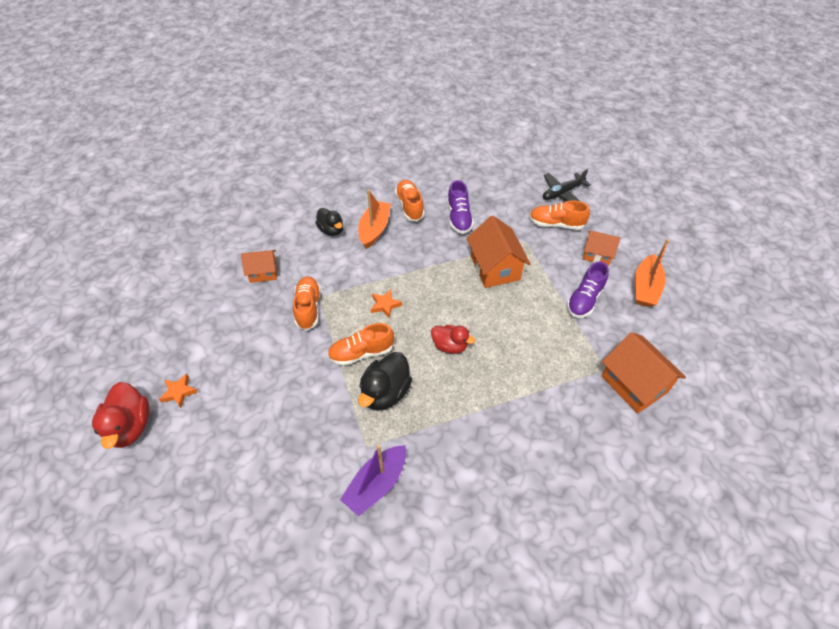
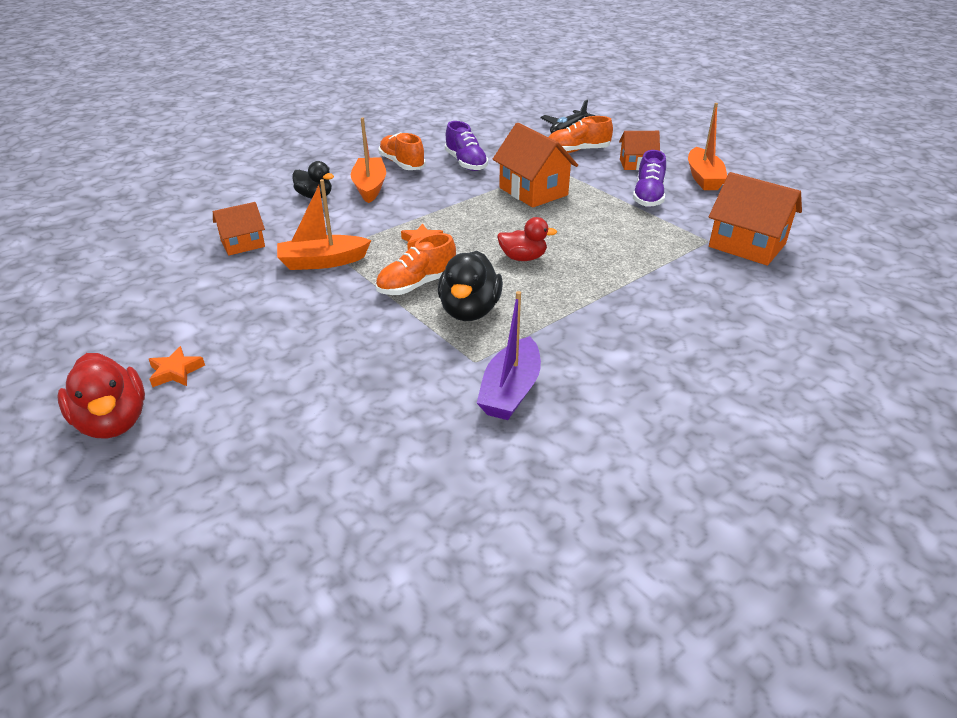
camera: 20 degrees left, 15 degrees down
(308, 308) = (322, 262): orange shoe -> orange boat

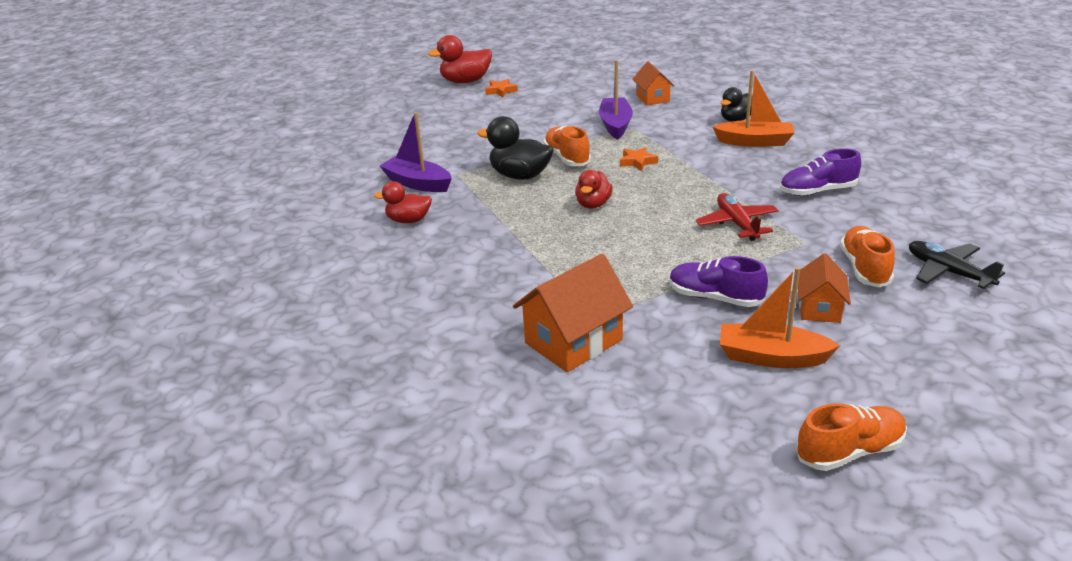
camera: 105 degrees right, 5 degrees down
(322, 262) = (615, 125): orange boat -> purple boat
(402, 164) = (813, 157): orange shoe -> orange shoe (849, 451)
(533, 191) = (737, 224): orange house -> red plane
(608, 376) = (408, 220): none -> red duck

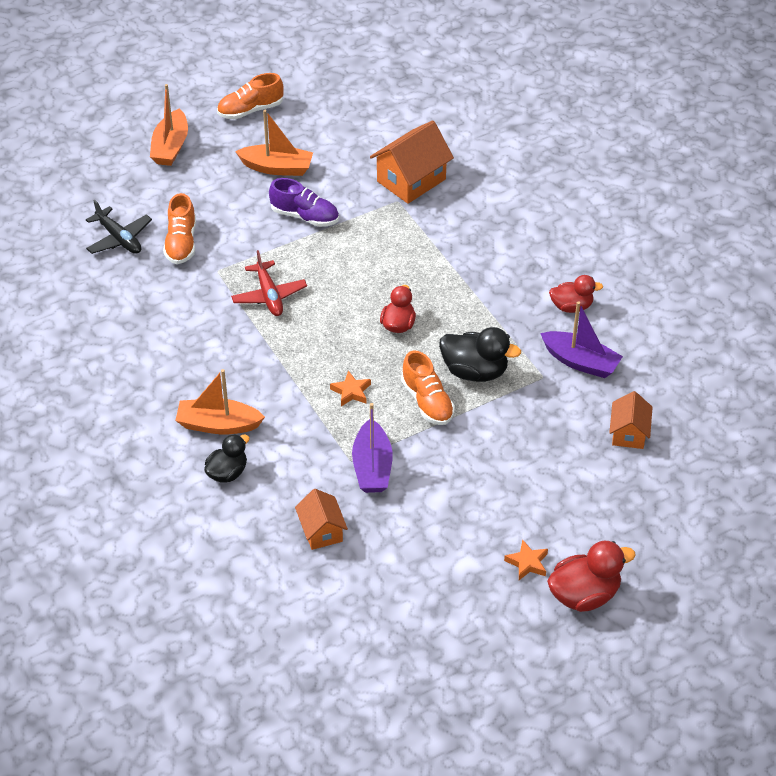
camera: 175 degrees right, 15 degrees up
(817, 191) = (182, 338): purple shoe -> none
(819, 308) = (230, 206): orange house -> orange house (628, 433)
(953, 387) = (170, 147): none -> orange boat

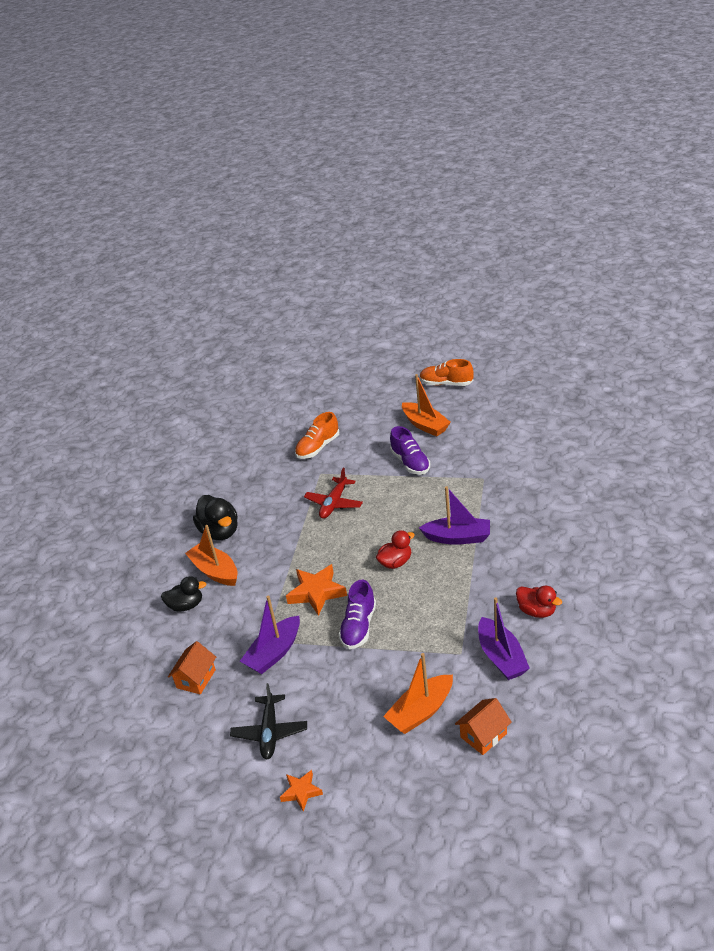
camera: 45 degrees right, 10 degrees down
(119, 238) = (286, 430): black plane -> black plane (270, 732)
(170, 147) = (374, 388): orange boat -> orange boat (421, 711)
(351, 391) = (316, 592): orange star -> orange star, size x1.71
(411, 180) = (507, 468): orange house -> none
(427, 402) = (359, 627): orange shoe -> purple shoe
(433, 272) = (458, 538): none -> purple boat
(475, 371) = (414, 622): black duck -> black duck (220, 532)
(584, 595) = (315, 847): red duck -> none

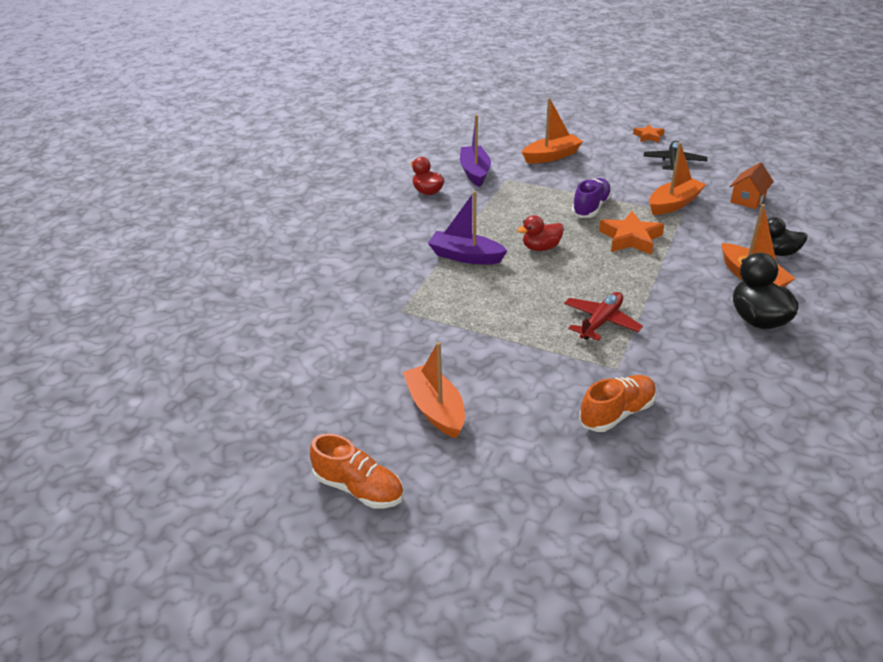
camera: 170 degrees left, 0 degrees up
(274, 653) = (674, 204): purple boat -> orange boat
(410, 463) = (483, 353): purple shoe -> none
(483, 735) = (511, 141): orange house -> none

